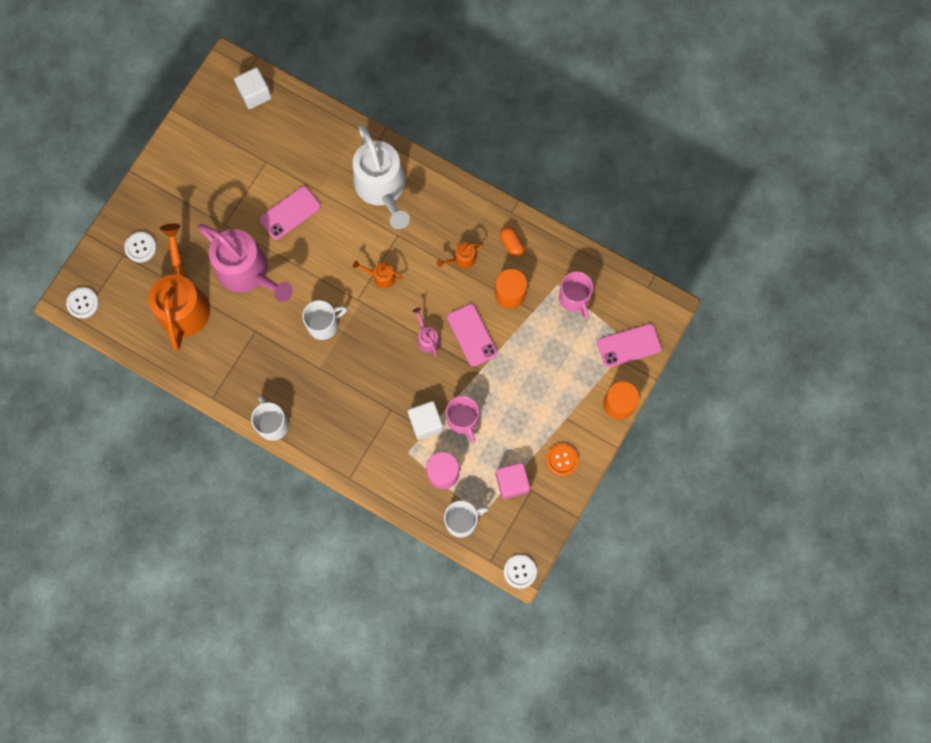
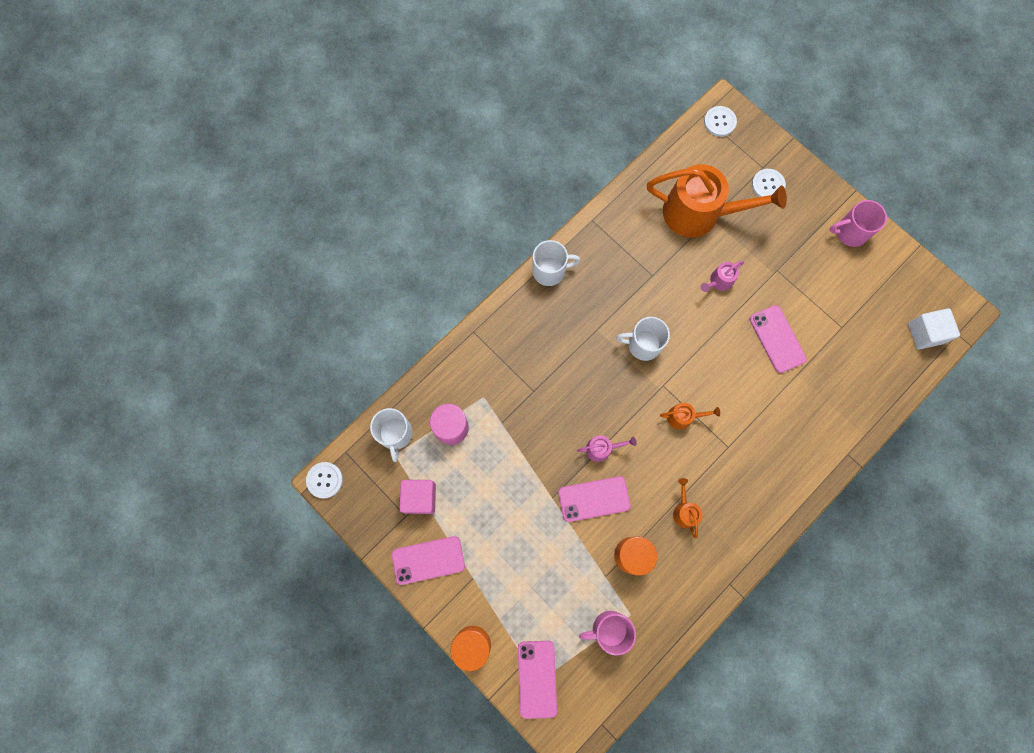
camera: 105 degrees right, 0 degrees up
(247, 272) = (719, 281): pink watering can -> pink watering can, size x0.42
(324, 325) = (643, 344): white mug -> white mug turned 105 degrees clockwise
(381, 277) = (683, 417): orange watering can -> orange watering can turned 60 degrees clockwise
(382, 188) = (787, 444): white watering can -> none
(425, 423) = (509, 423): white cube -> none
(463, 420) = (502, 463): pink mug -> pink mug (850, 232)
(511, 244) = (690, 574): orange capsule -> none
(562, 460) = (428, 560): orange button -> pink phone

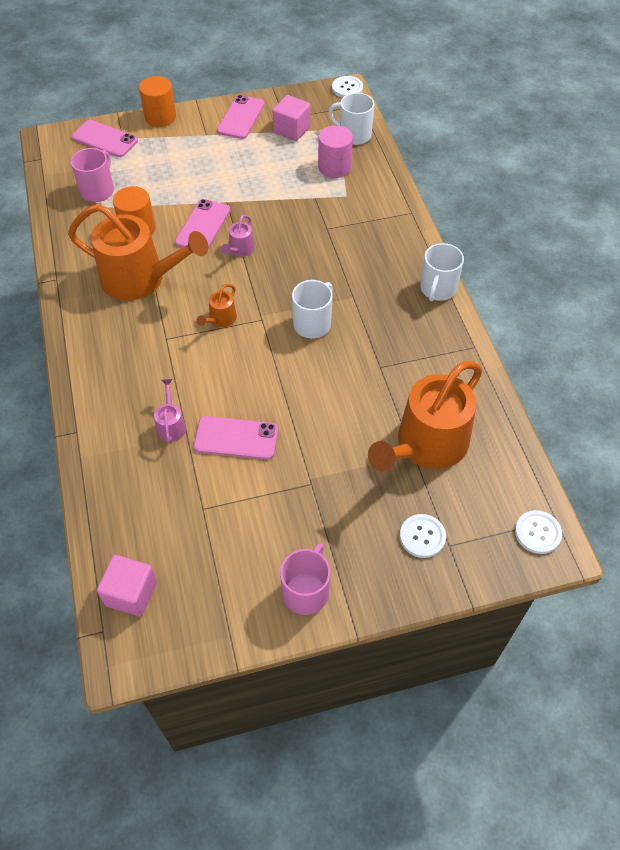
camera: 120 degrees right, 20 degrees down
(684, 511) = (140, 279): orange watering can -> orange watering can, size x2.39
(719, 281) = (335, 421): pink watering can -> pink watering can (171, 425)
(925, 333) = (131, 593): white cube -> pink cube

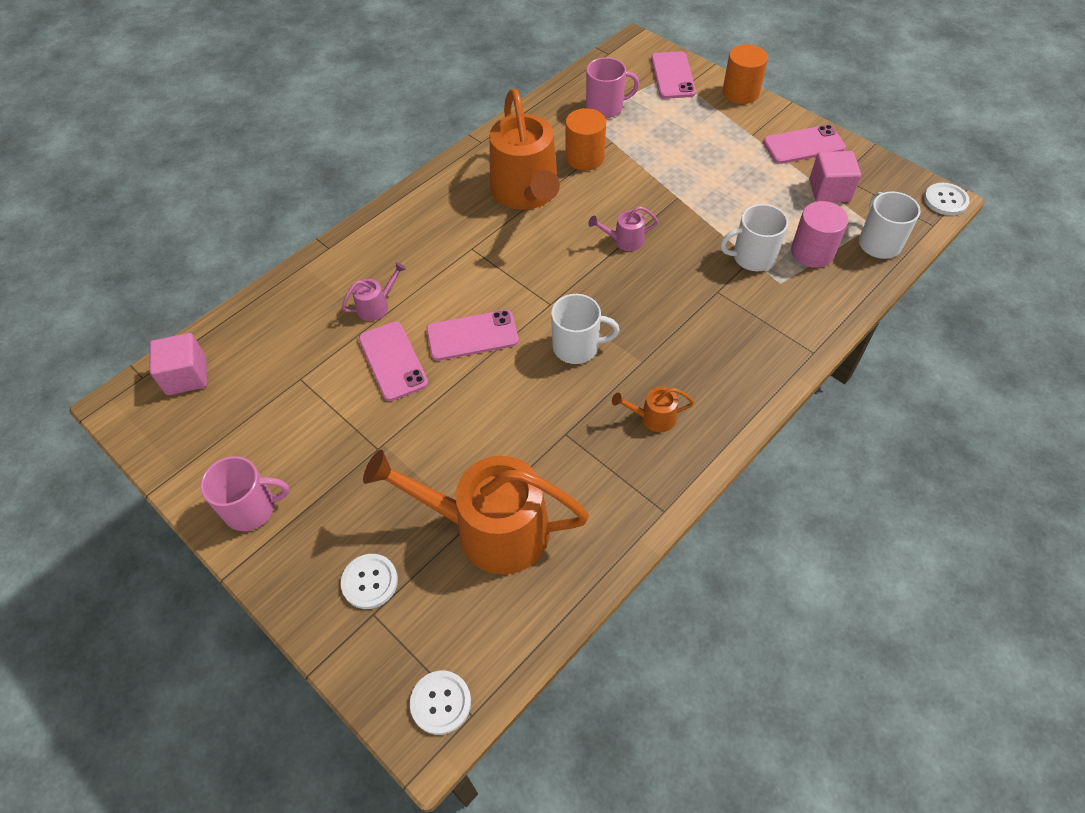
camera: 60 degrees right, 0 degrees up
(203, 226) = (630, 198): pink phone -> pink phone (472, 336)
(221, 319) = (525, 273): orange watering can -> orange watering can (653, 417)
(437, 289) = (719, 433): white mug -> white mug (752, 257)

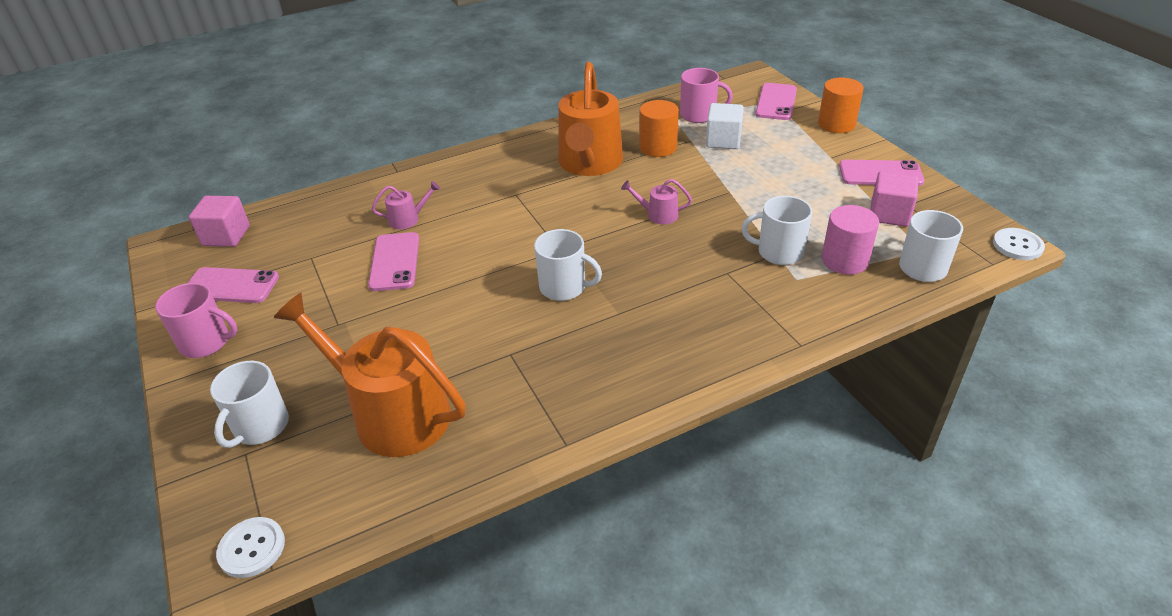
camera: 20 degrees right, 15 degrees down
(370, 582) = (260, 426): white button -> white mug
(472, 336) = (475, 258): pink phone -> pink phone (230, 286)
(644, 135) = (723, 140): none -> white cube
(653, 417) = (603, 361): orange watering can -> none

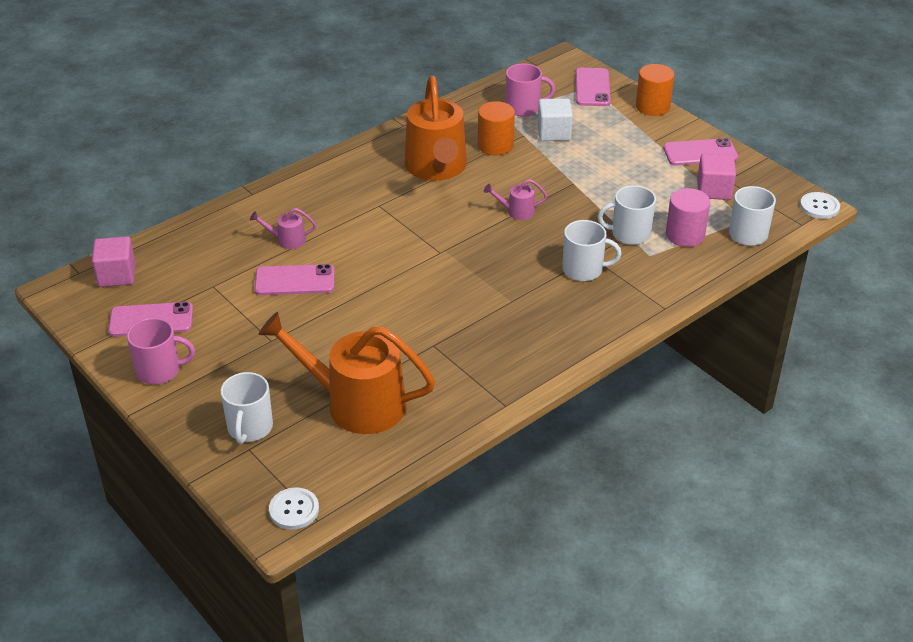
camera: 15 degrees left, 0 degrees up
(394, 262) = (294, 281): pink phone -> pink phone turned 75 degrees counterclockwise
(408, 219) = (287, 240): pink watering can -> pink watering can turned 150 degrees counterclockwise
(564, 287) = (457, 285): white mug -> white mug (583, 270)

